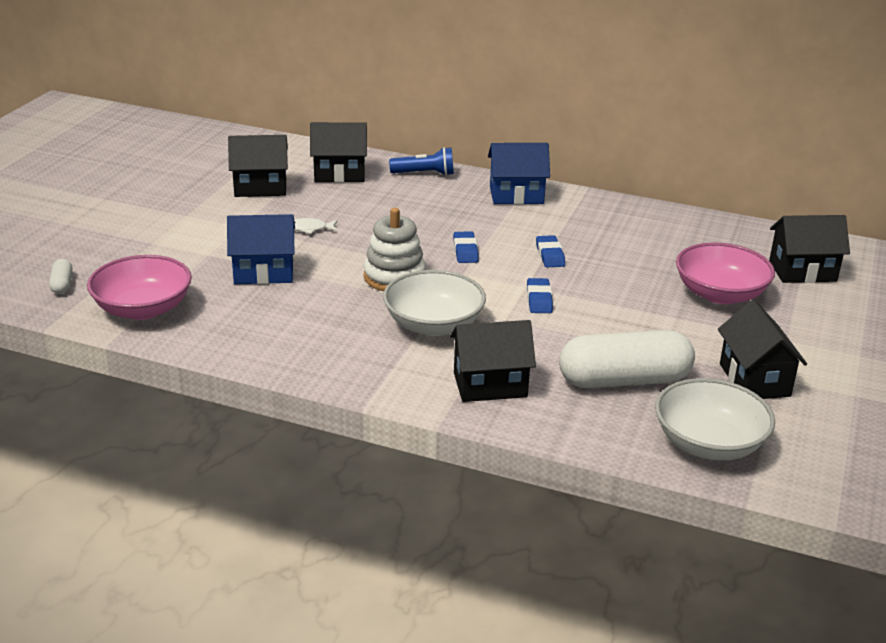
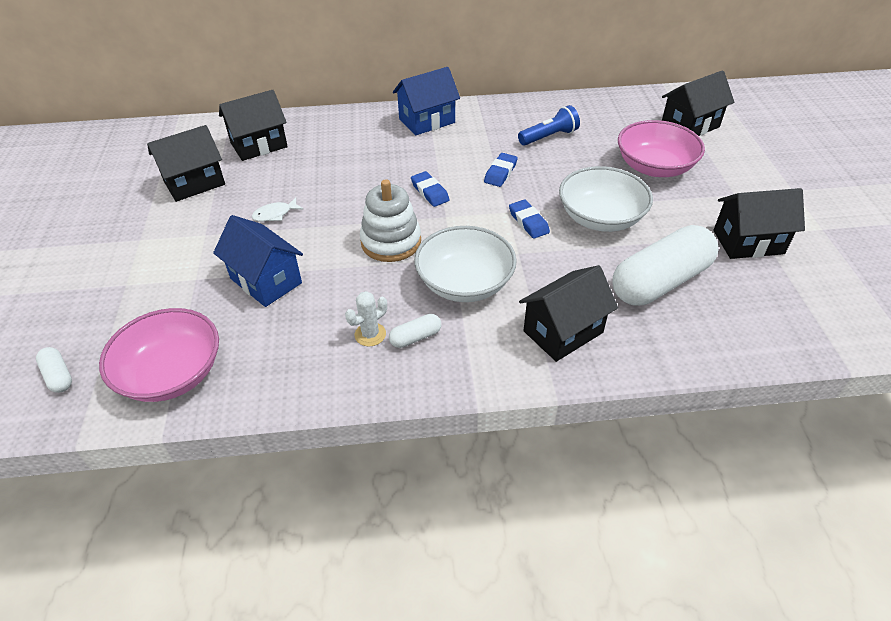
camera: 25 degrees left, 15 degrees up
(264, 272) = (266, 280): blue house -> blue house turned 75 degrees clockwise
(318, 333) = (370, 334): none -> white cactus
(355, 347) = (415, 337): none -> white capsule
(425, 174) = (335, 122): blue flashlight -> blue flashlight (549, 137)
(550, 255) = (500, 173): blue eraser -> blue eraser turned 60 degrees clockwise
(709, 444) = (773, 322): white bowl -> white bowl (600, 218)
(754, 380) = (748, 242): black house -> black house turned 60 degrees counterclockwise

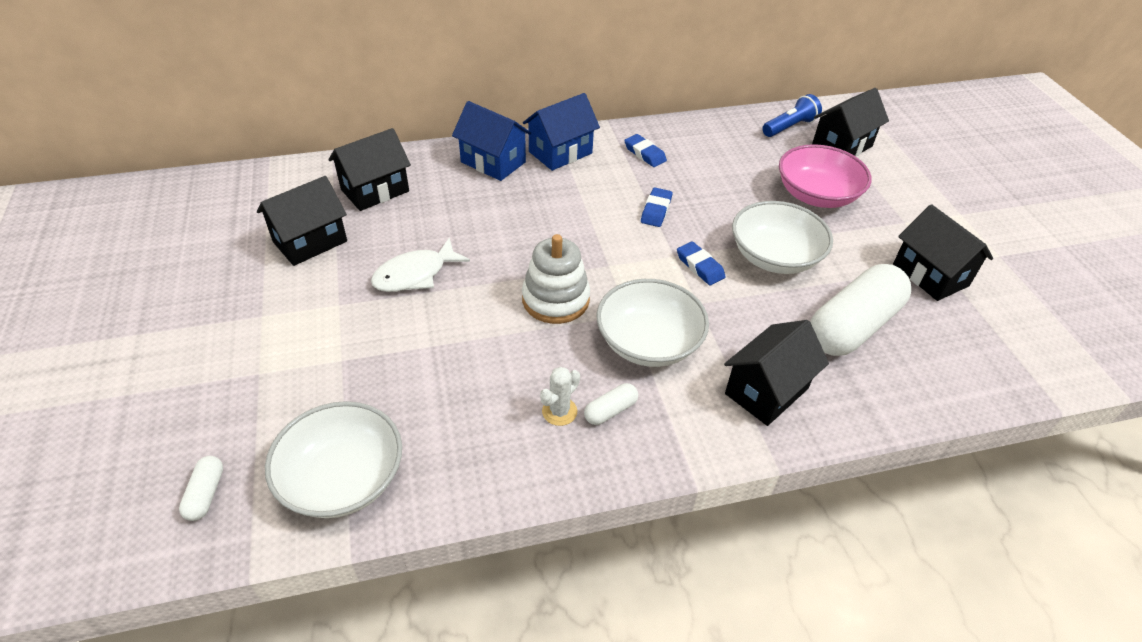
camera: 10 degrees left, 0 degrees up
(58, 376) = (206, 494): white capsule -> white capsule turned 45 degrees clockwise
(171, 373) = (343, 478): pink bowl -> white bowl
(266, 280) = (425, 356): blue house -> blue house (493, 162)
(275, 214) = (415, 274): white fish -> white fish, size x1.71
(430, 192) = (584, 237): blue eraser -> blue eraser (645, 154)
(549, 137) = (698, 165): blue flashlight -> blue flashlight (789, 127)
(748, 242) = (930, 275): black house -> black house turned 75 degrees clockwise

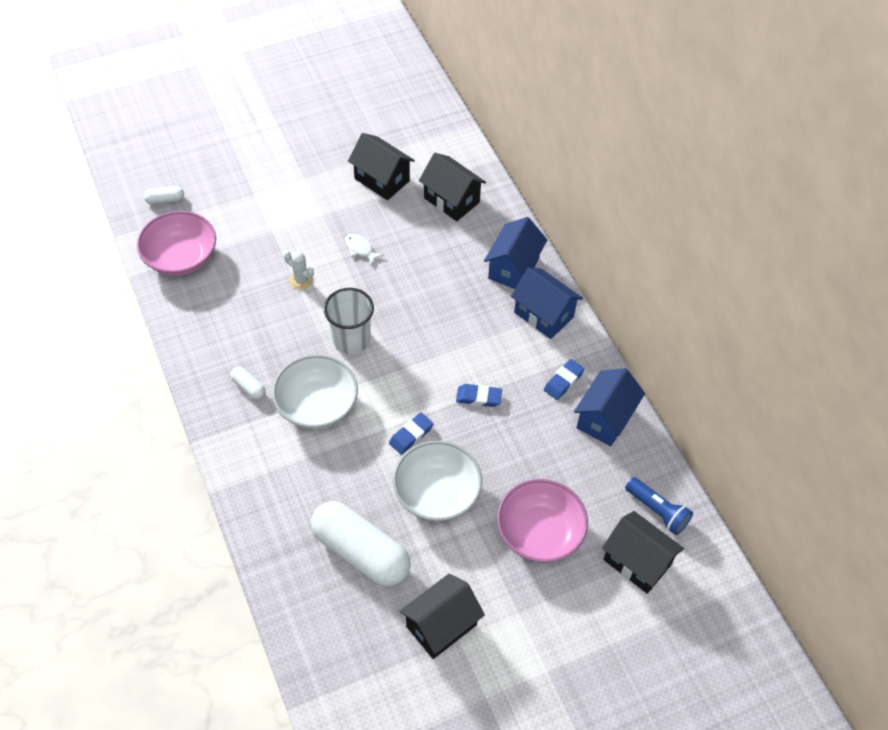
camera: 80 degrees right, 10 degrees up
(343, 478) = (181, 257): white bowl -> pink bowl
(415, 274) = (360, 249): white fish -> white fish, size x0.58
(555, 299) = (351, 339): white stacking toy -> white cup
(559, 411) = (244, 358): white cactus -> white cactus (301, 280)
(691, 137) = (605, 419): none -> blue house
(766, 391) = (280, 485): black house -> none

